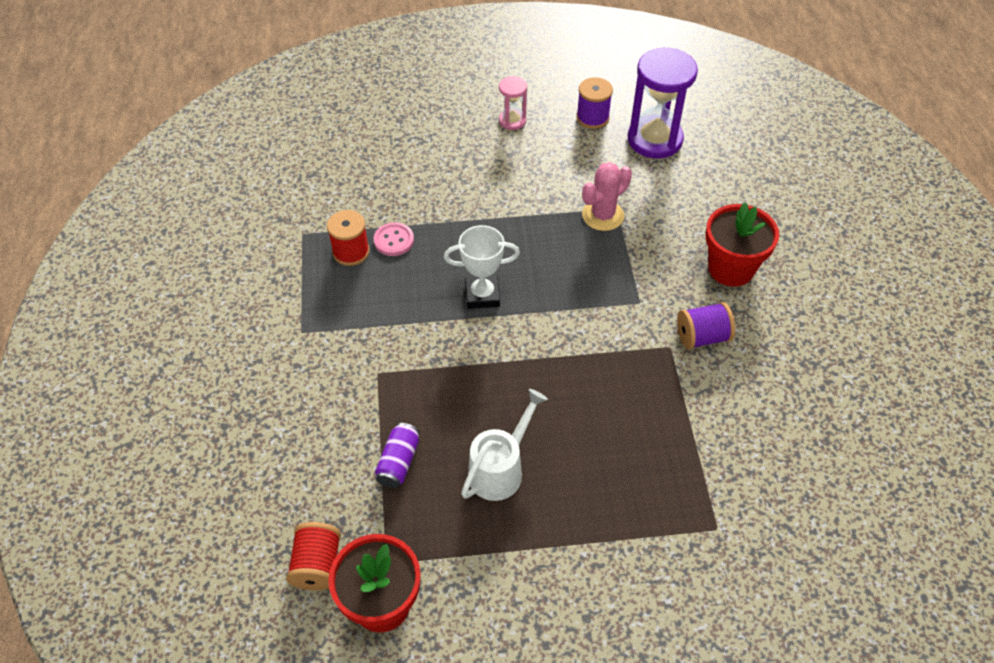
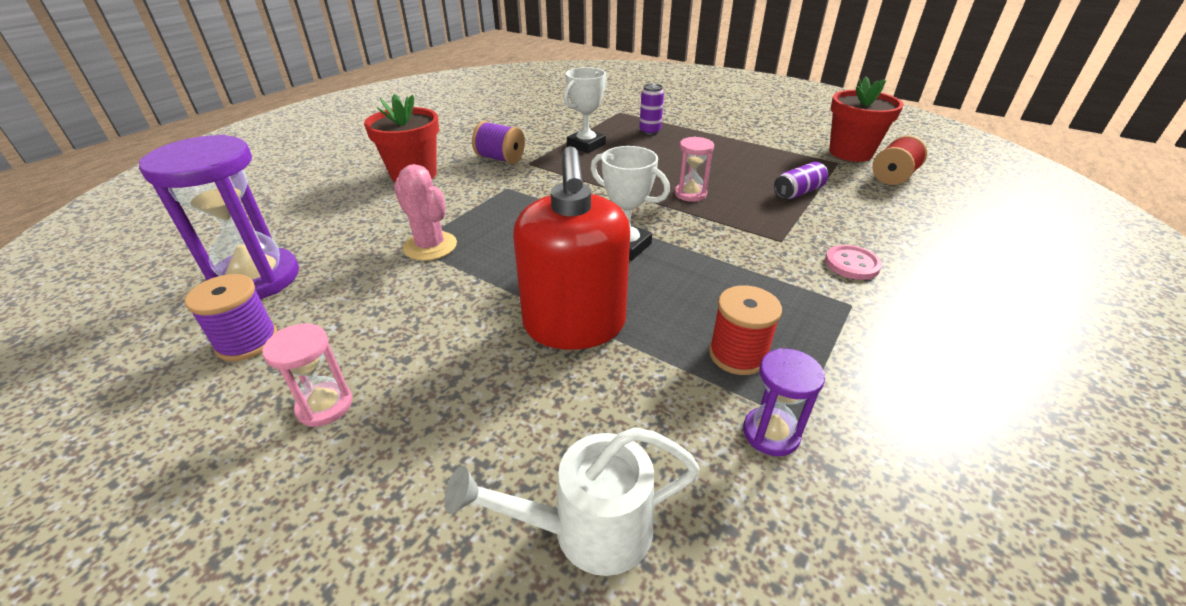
camera: 140 degrees left, 15 degrees down
(312, 219) = (771, 433): none -> purple hourglass
(394, 240) = (669, 338): pink button -> pink button (852, 264)
(451, 218) = (574, 324): none -> red soap dispenser
(489, 393) = (690, 194): none -> pink hourglass
(500, 468) = (720, 165): white watering can -> white watering can (586, 530)
(603, 215) = (430, 246): pink cactus -> pink cactus turned 45 degrees clockwise
(632, 497) = (650, 131): none -> purple can
(661, 417) = (586, 145): none -> white trophy

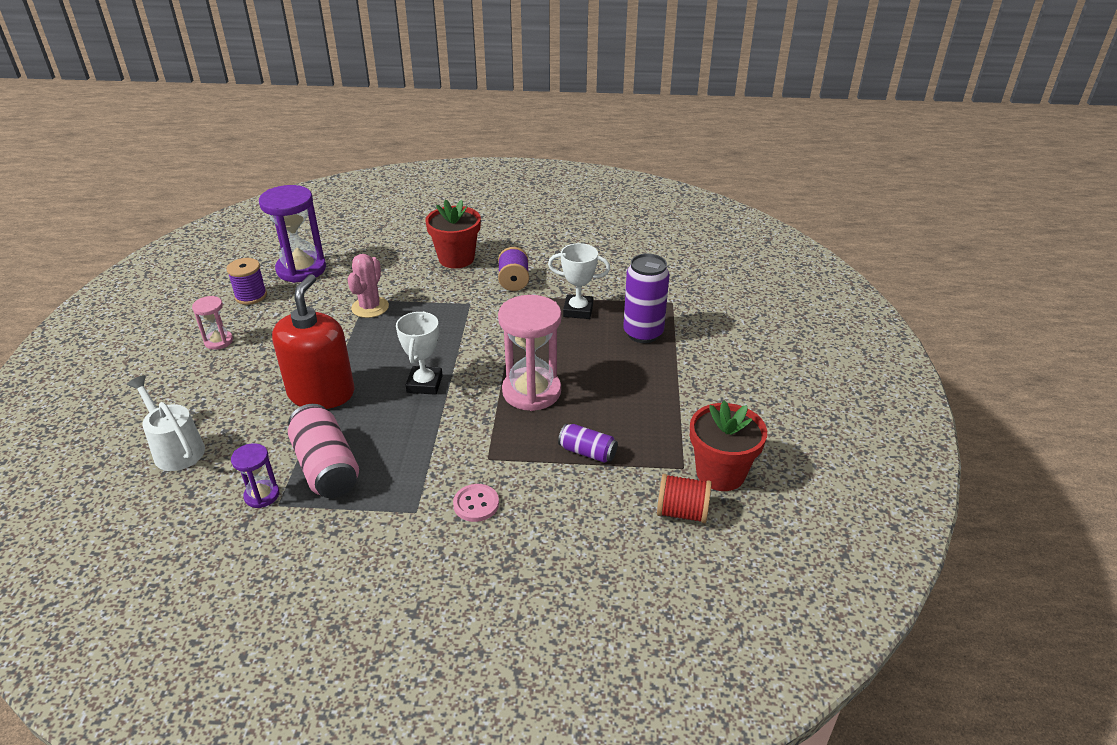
camera: 60 degrees right, 0 degrees up
(574, 324) = (321, 393): red soap dispenser -> red soap dispenser turned 135 degrees clockwise
(650, 131) = (643, 333): purple can -> purple can, size x1.78
(690, 194) = (531, 391): pink hourglass -> pink hourglass, size x1.98
(737, 354) = (326, 467): red spool -> pink can

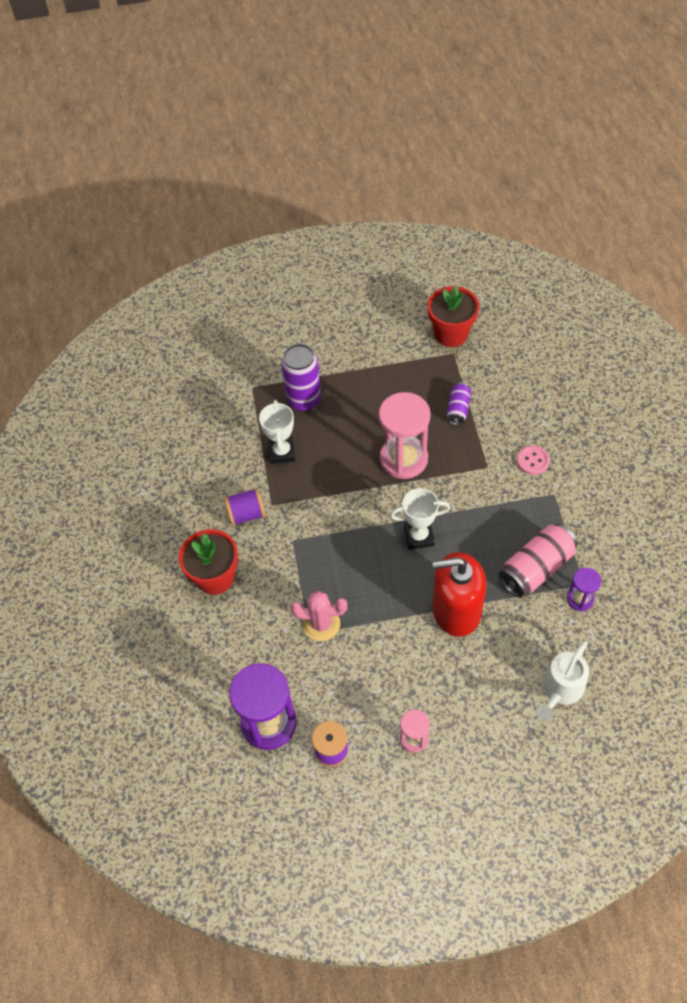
camera: 100 degrees left, 20 degrees up
(682, 512) = (494, 349): red spool -> none

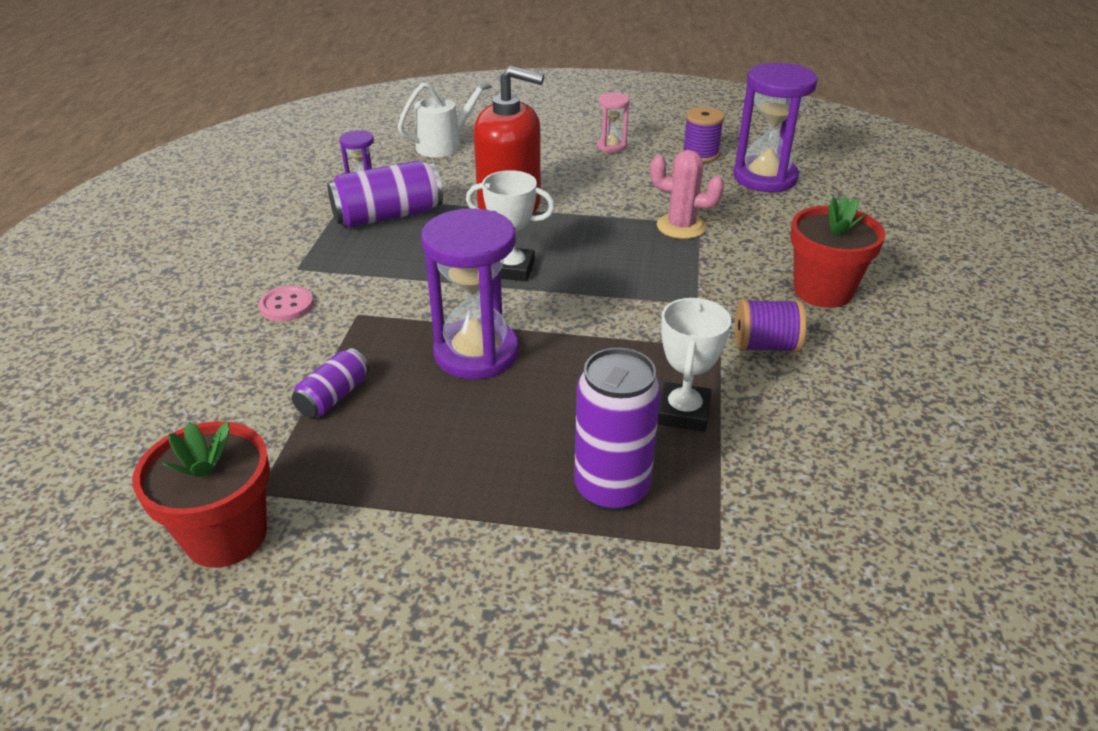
camera: 165 degrees left, 20 degrees down
(403, 459) = (476, 353): pink hourglass -> purple hourglass
(536, 568) = (388, 216): pink can -> purple can

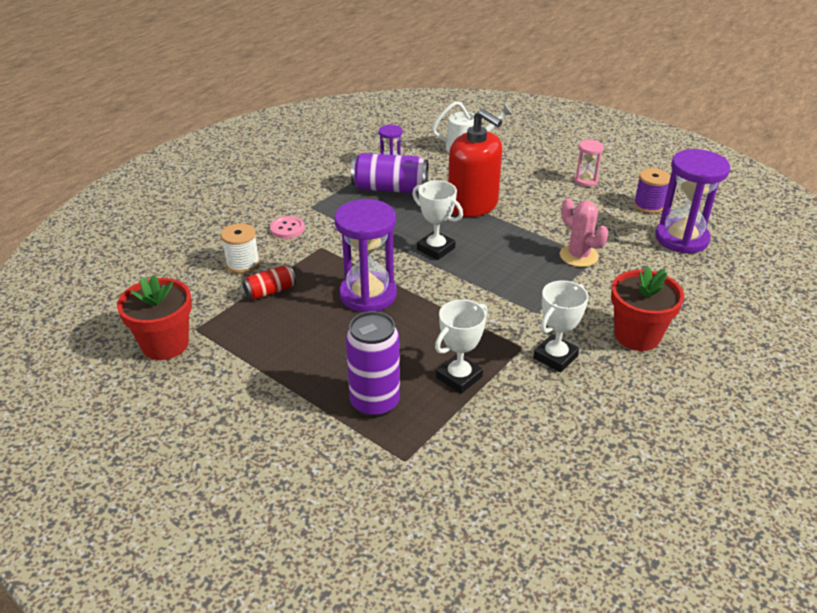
camera: 30 degrees right, 0 degrees up
(258, 373) = (243, 264): none -> white spool
(334, 397) = (270, 292): purple can -> red can
(765, 346) = (555, 357): purple spool -> white trophy

